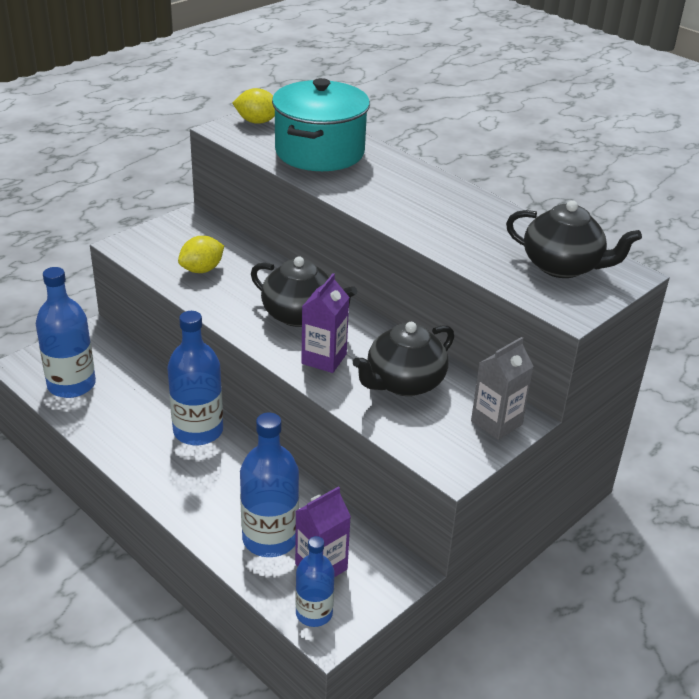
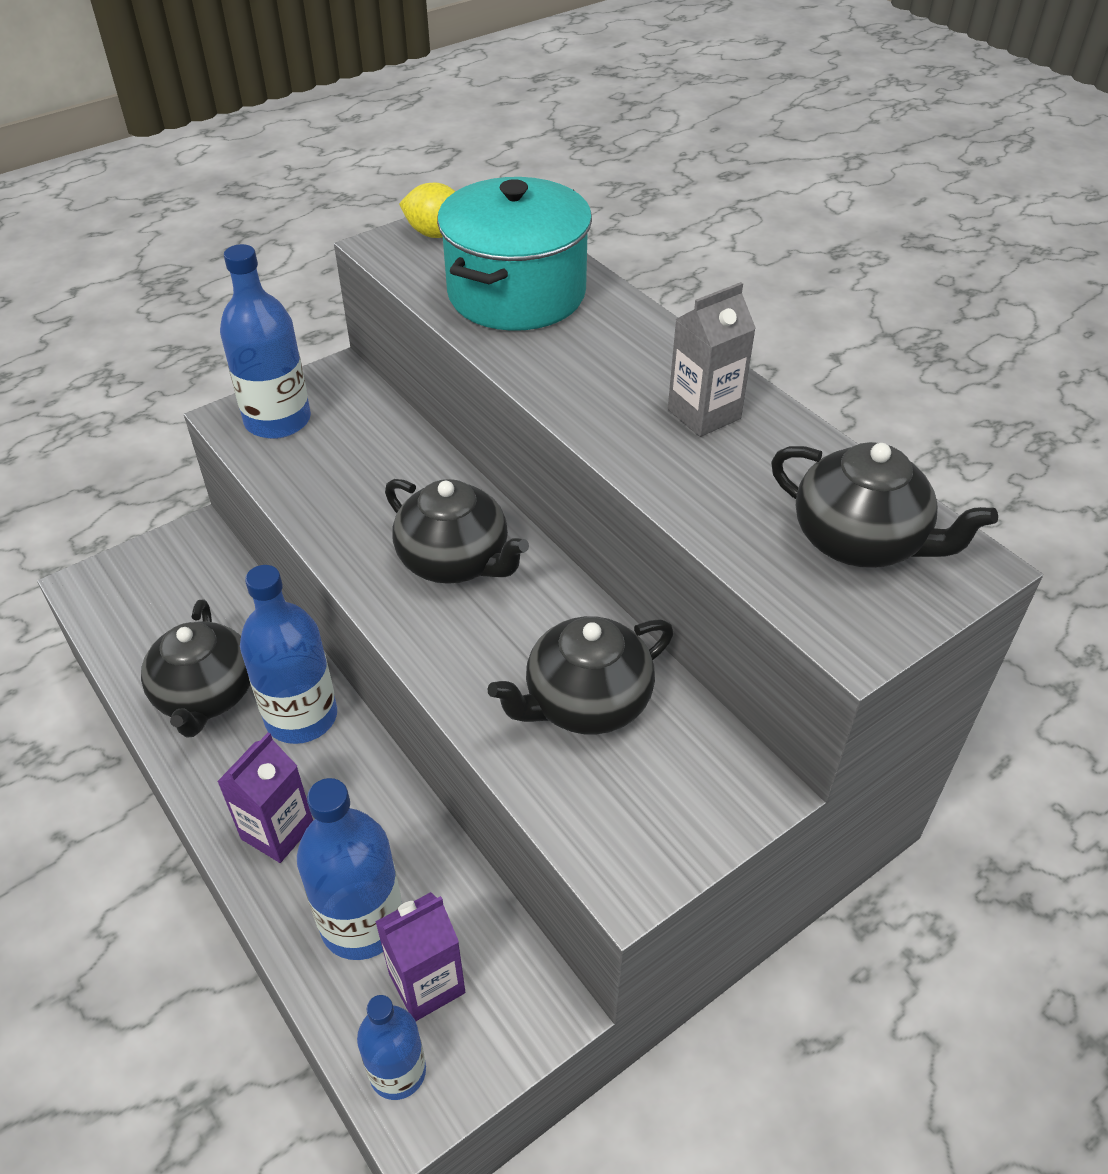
camera: 10 degrees right, 10 degrees up
(71, 385) = (144, 622): blue bottle -> blue bottle (278, 420)
(128, 423) = (206, 695): none -> black teapot
(202, 270) = (330, 468): yellow lemon -> none
(324, 359) = (472, 646): purple carton -> purple carton (277, 831)
(496, 423) = (718, 795): grey carton -> grey carton (704, 414)

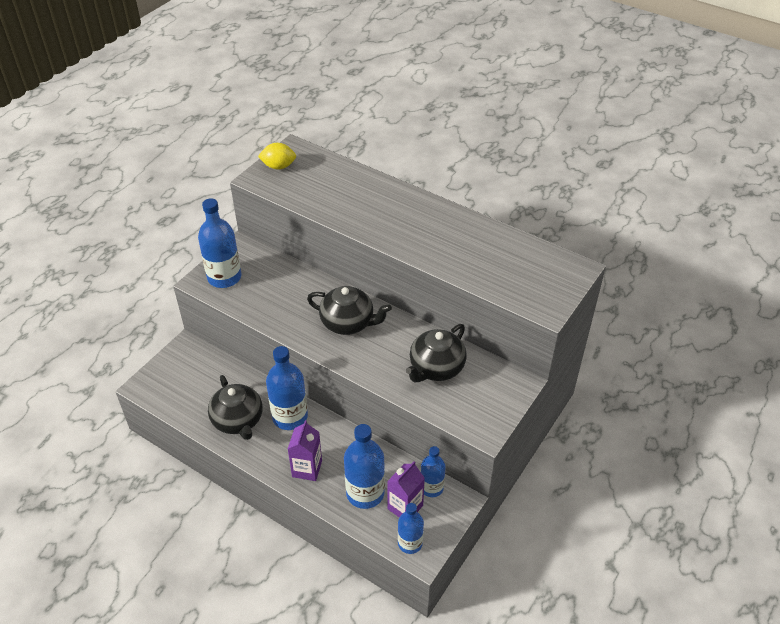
camera: 20 degrees left, 0 degrees up
(502, 958) = (431, 487): none -> blue bottle
(516, 293) = (334, 190): turquoise pot -> none
(704, 414) = (447, 229): grey carton -> none
(860, 541) = (533, 270): black teapot -> none

